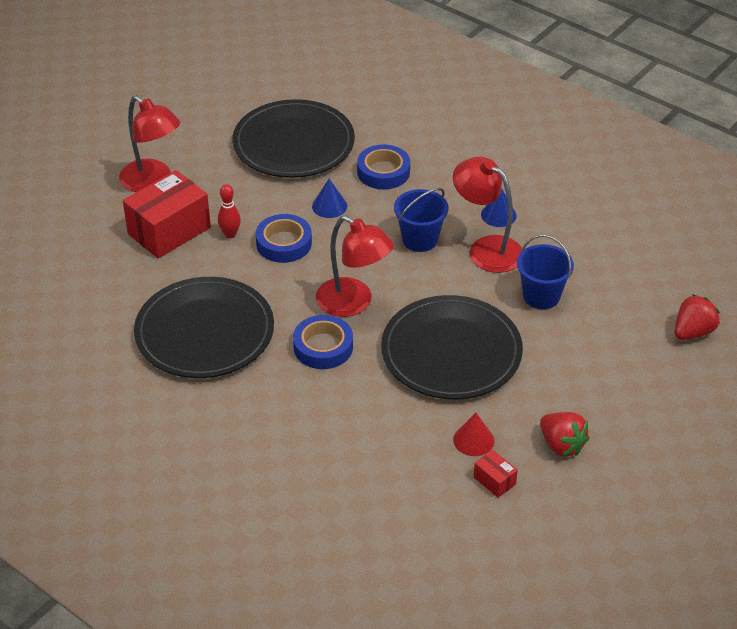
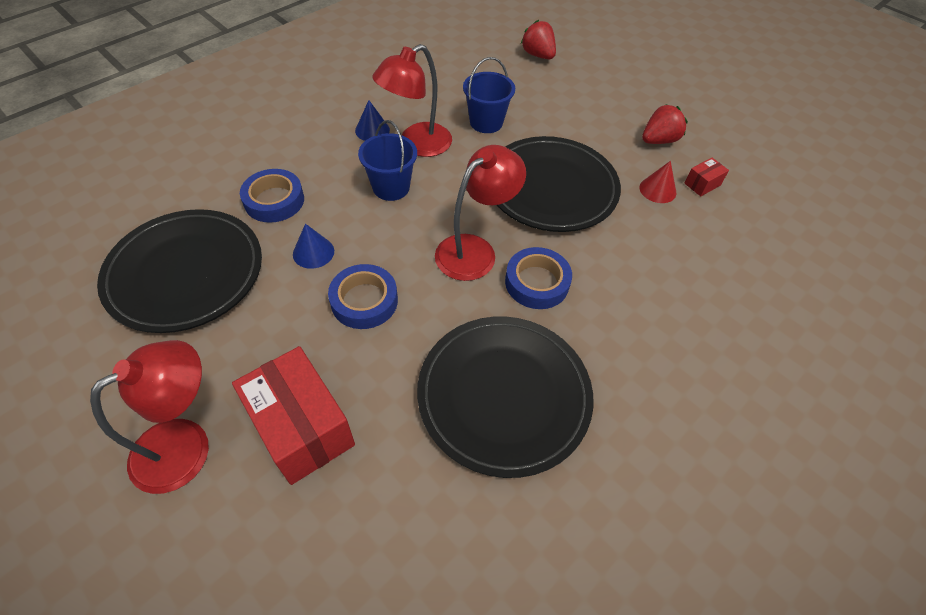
camera: 85 degrees left, 10 degrees up
(230, 234) = (331, 355): red bowling pin -> none

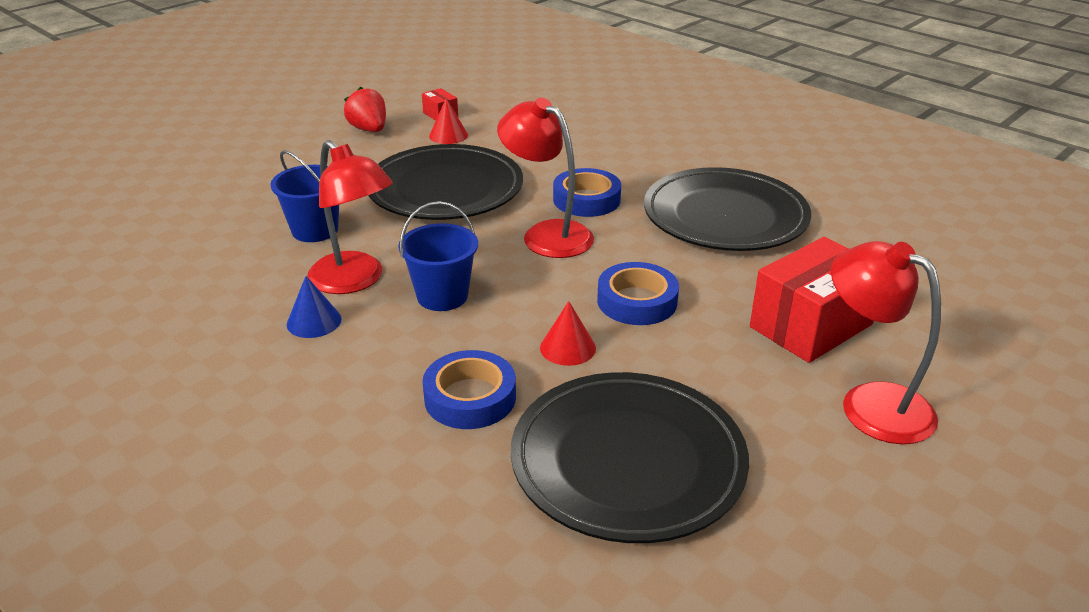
camera: 90 degrees left, 20 degrees down
(313, 252) = (568, 348): blue cone -> red cone
(538, 55) = (169, 193): red strawberry -> none

